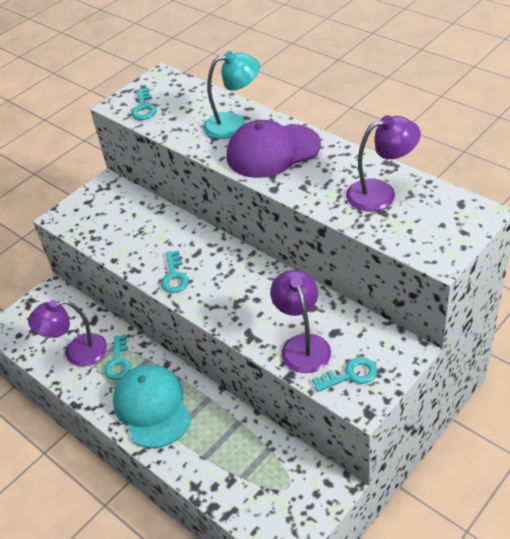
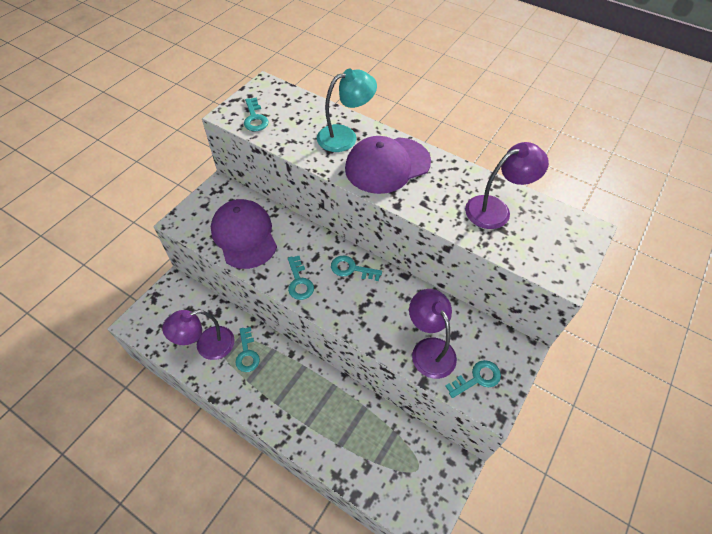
camera: 15 degrees left, 10 degrees up
(124, 231) = (244, 235): none -> purple cap
(152, 407) = (285, 398): turquoise cap -> none
(233, 265) = (351, 269): none -> turquoise key

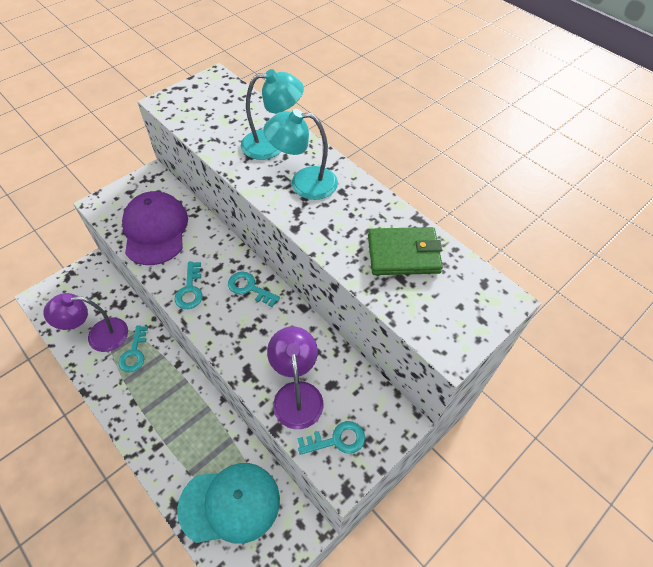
camera: 15 degrees right, 0 degrees up
(255, 118) = (189, 110): turquoise key -> none
(385, 461) = (230, 503): none -> turquoise cap
(387, 165) = (304, 183): purple cap -> turquoise lamp
(496, 209) = (403, 254): purple lamp -> green wallet

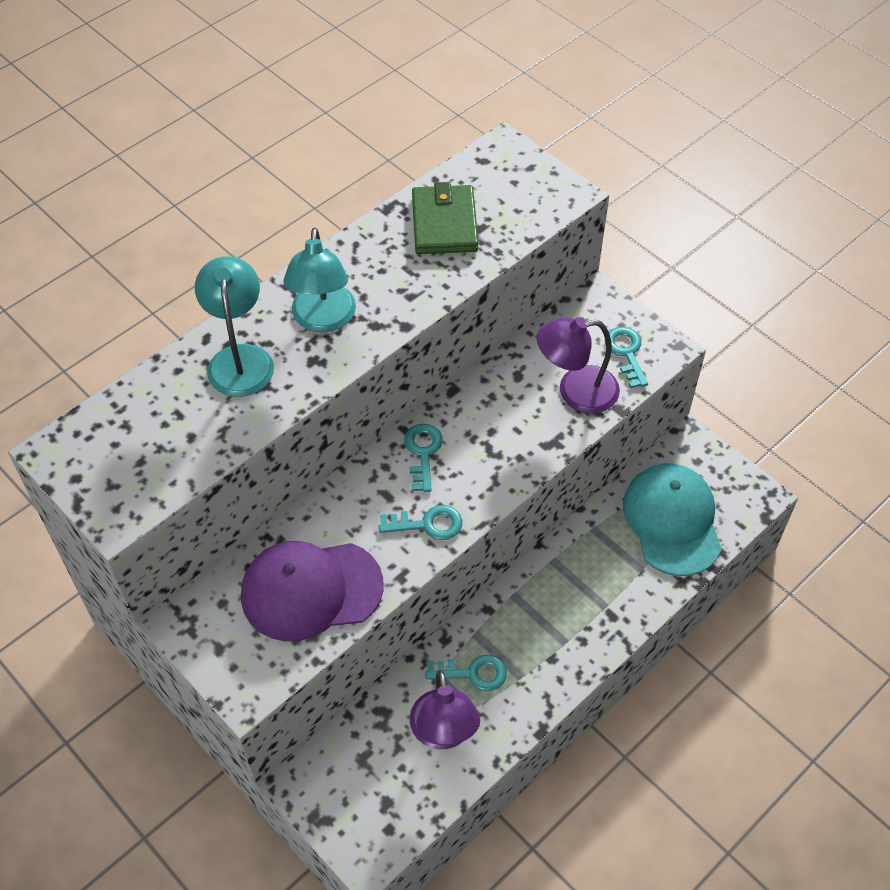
camera: 90 degrees left, 0 degrees up
(249, 288) = (423, 452): turquoise key -> turquoise key turned 150 degrees clockwise

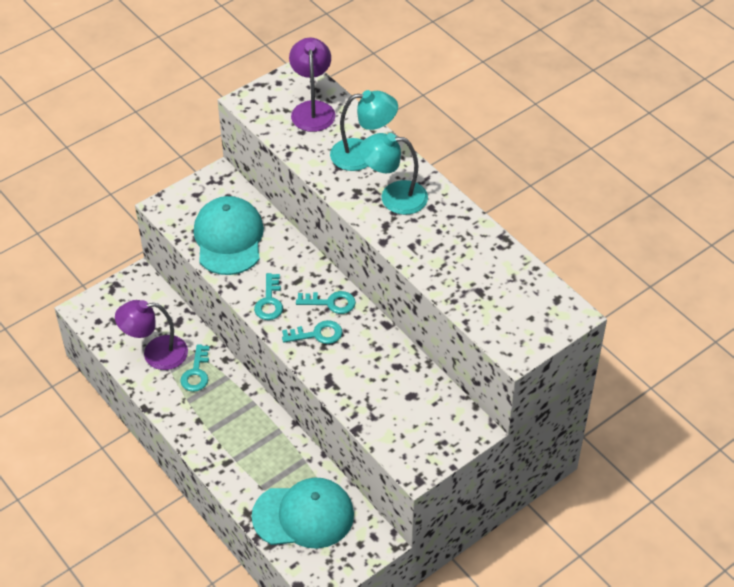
camera: 95 degrees right, 5 degrees down
(311, 590) = (228, 238): purple cap -> turquoise cap
(444, 224) = (485, 270): green wallet -> none
(575, 391) = (377, 401): purple lamp -> purple lamp (312, 109)
(626, 353) = (413, 441): turquoise key -> turquoise key (317, 334)

